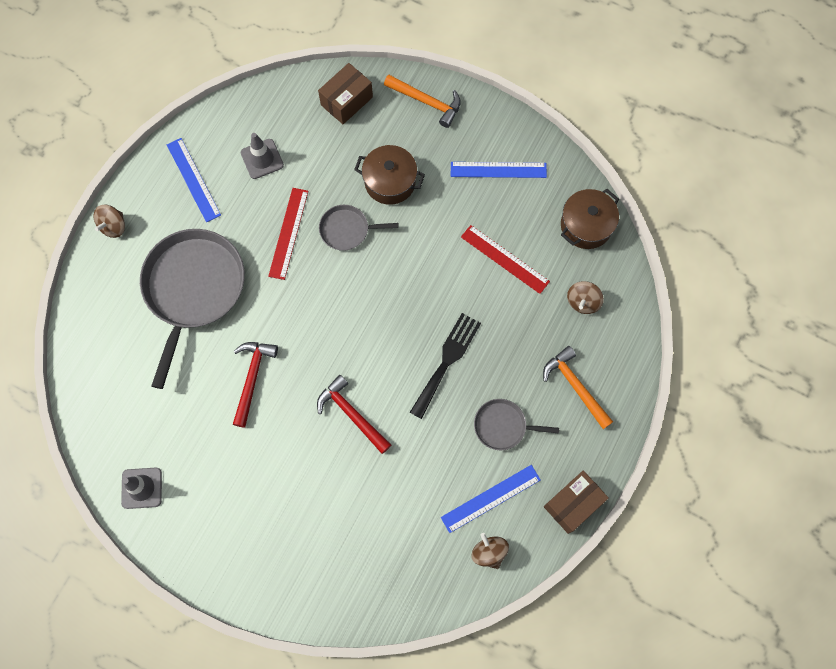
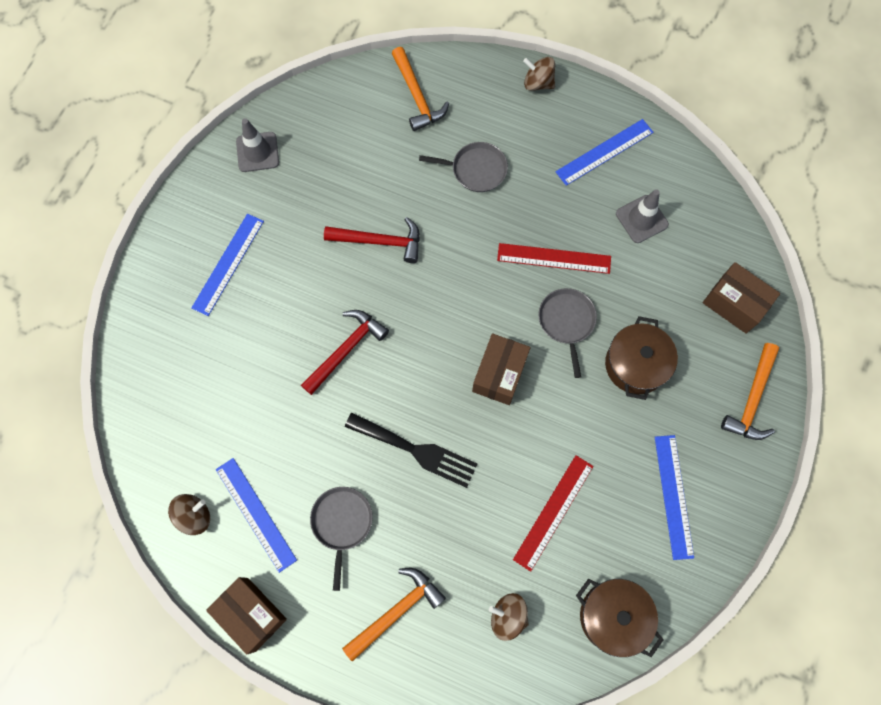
camera: 85 degrees right, 0 degrees up
(108, 334) = (417, 96): none -> orange hammer
(193, 289) = (476, 169): grey pan -> grey pan, size x0.48
(255, 519) = (228, 264): none -> blue ruler
(387, 288) = (499, 374): none -> brown box

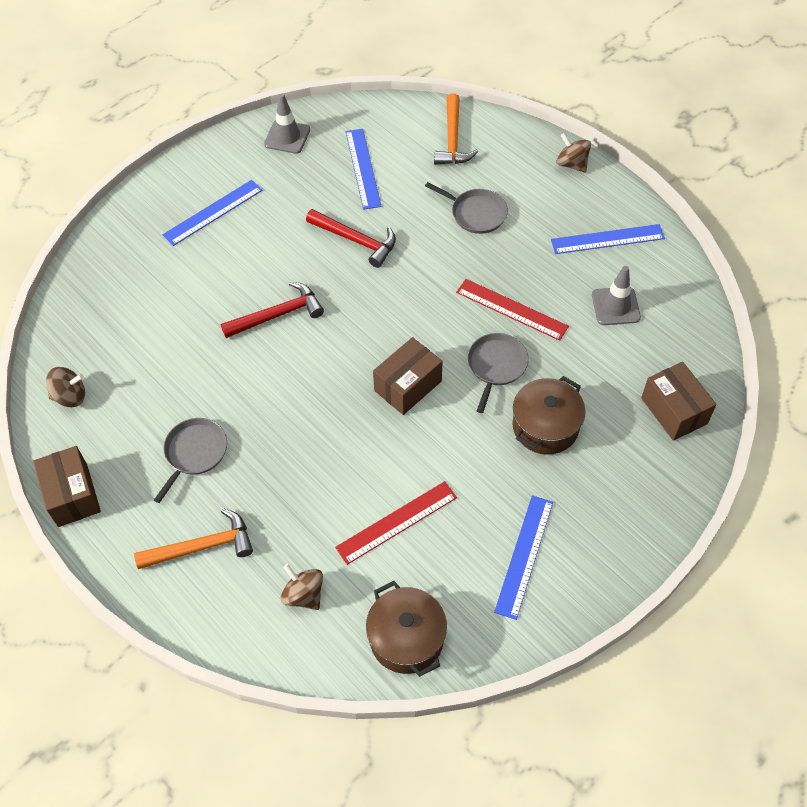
camera: 25 degrees right, 15 degrees down
(256, 514) = (123, 415): blue ruler -> blue ruler (363, 168)
(416, 451) = (295, 420): black fork -> none
(752, 399) = (650, 501): orange hammer -> none

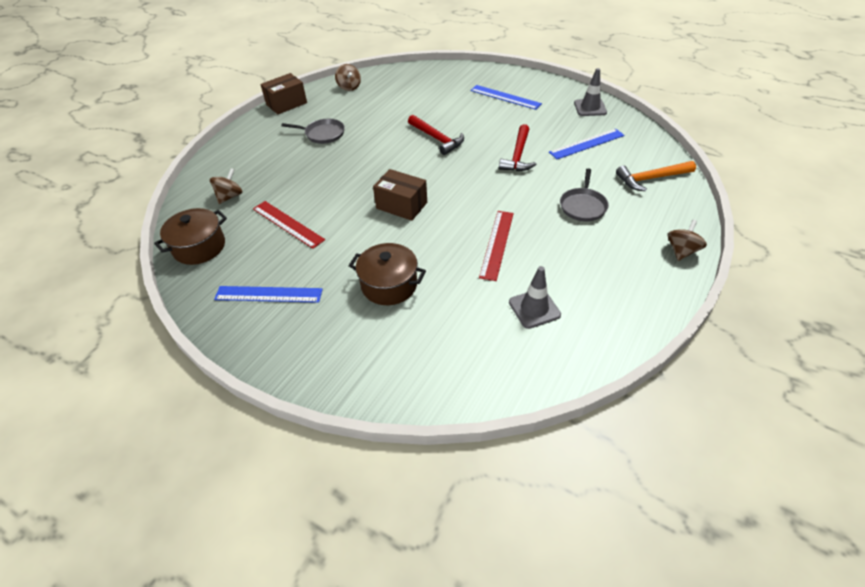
camera: 75 degrees right, 10 degrees down
(202, 546) = (260, 152): orange hammer -> none
(496, 366) = (437, 246): grey pan -> none
(607, 239) = (609, 290): blue ruler -> none
(674, 411) = (434, 370): brown box -> none

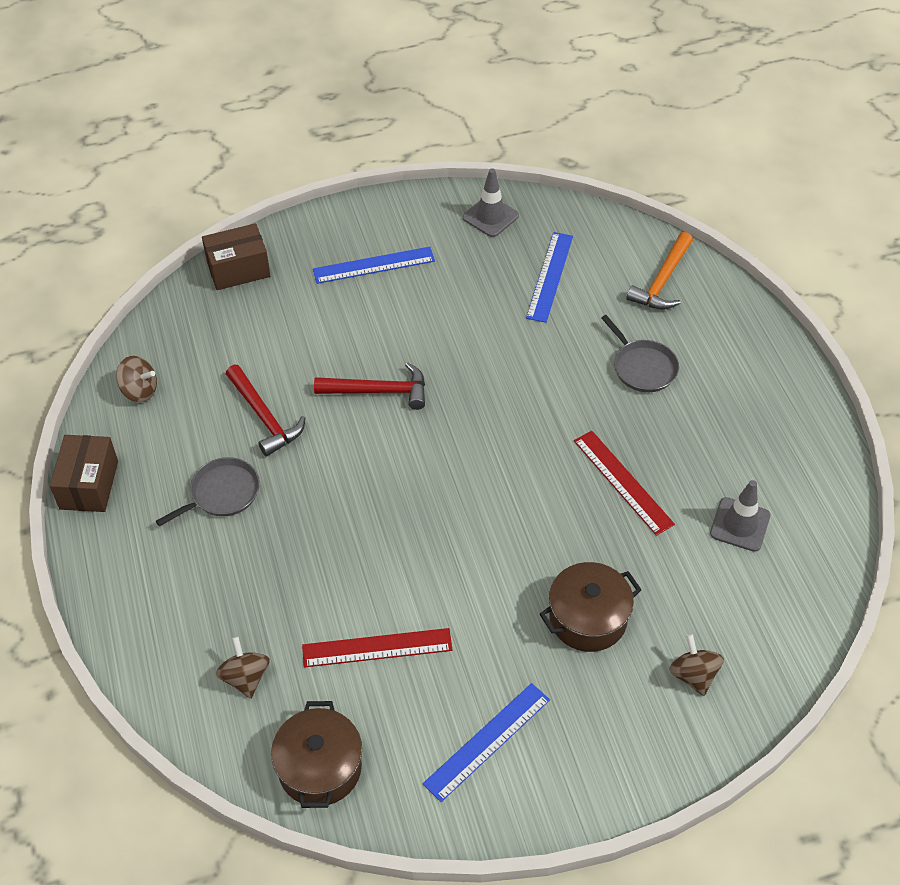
camera: 50 degrees left, 5 degrees up
(401, 205) = (468, 516): brown box -> brown box (238, 269)
(518, 155) = (500, 347): red hammer -> red hammer (264, 417)
(681, 251) = (779, 354): brown spinning top -> brown spinning top (693, 675)

